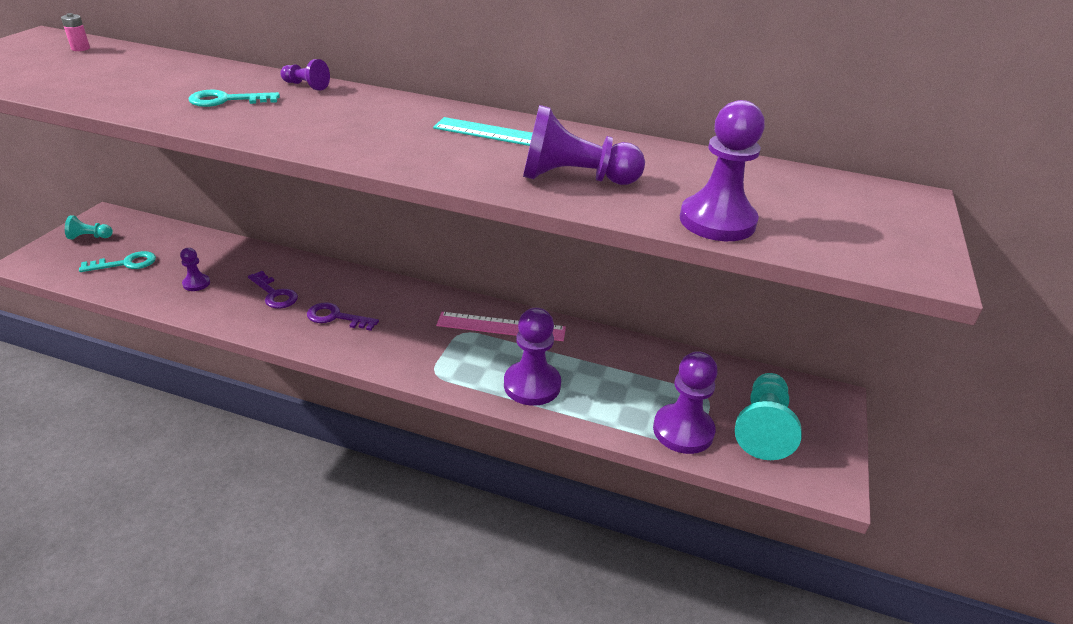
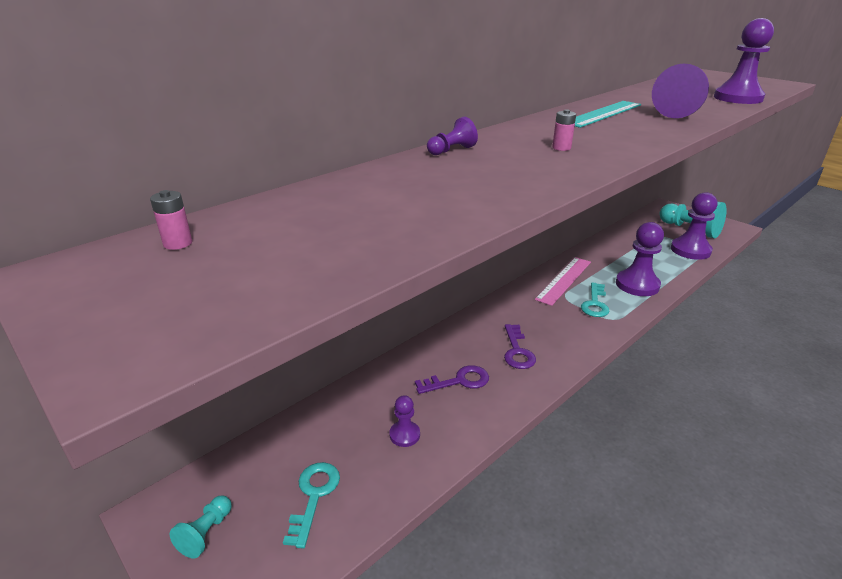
camera: 60 degrees left, 5 degrees down
(226, 100) = (470, 180): turquoise key -> turquoise key (595, 304)
(336, 317) = (517, 351): purple key -> purple key turned 45 degrees counterclockwise
(345, 125) = (561, 148): none -> pink battery

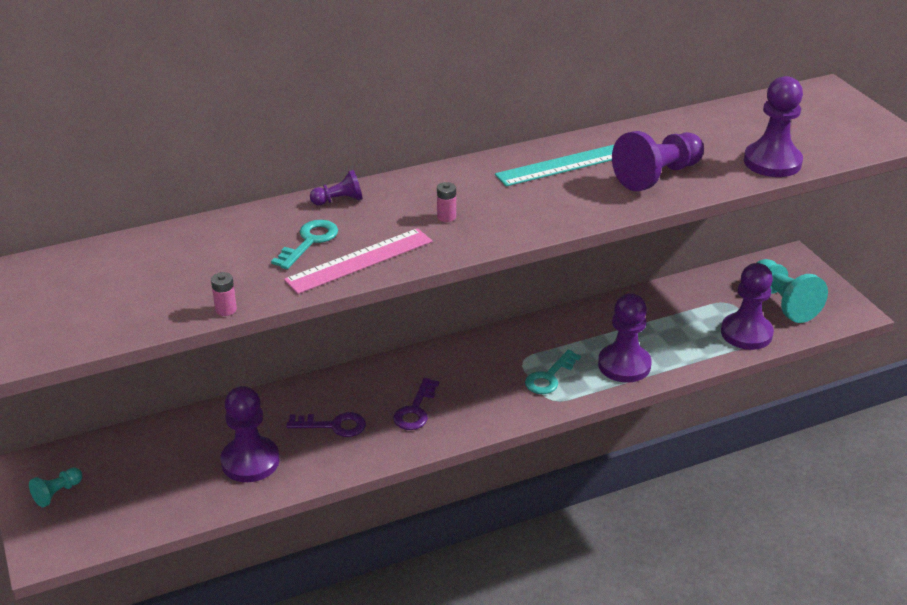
camera: 20 degrees right, 5 degrees up
(178, 243) = (54, 271): pink battery -> pink battery (226, 310)
(314, 496) = (148, 489): turquoise key -> turquoise key (309, 241)
(404, 435) = (250, 461): purple pawn -> purple pawn, size x1.96
(564, 280) = (541, 339): pink ruler -> pink ruler (359, 260)

